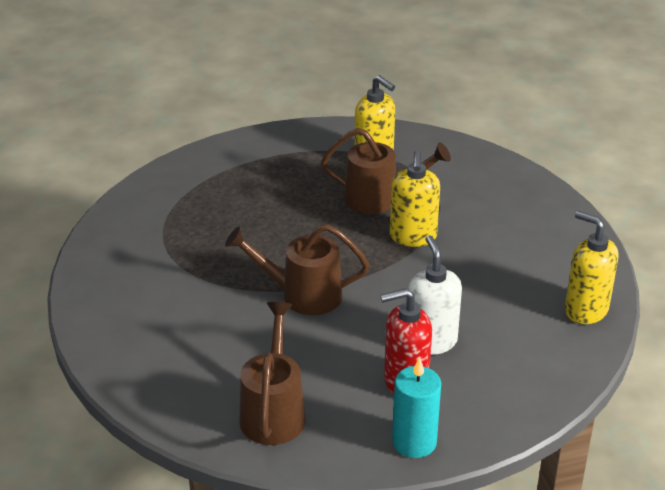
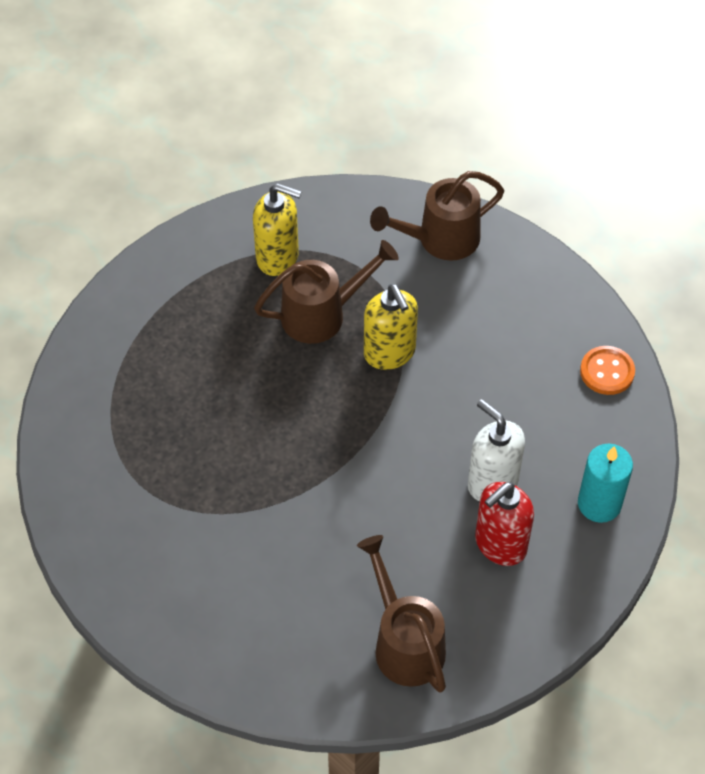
camera: 30 degrees left, 20 degrees up
(302, 295) = (332, 485): brown watering can -> brown watering can (439, 240)
(414, 442) = (551, 610): turquoise candle -> turquoise candle (599, 504)
(585, 310) = (607, 372): yellow soap dispenser -> orange button

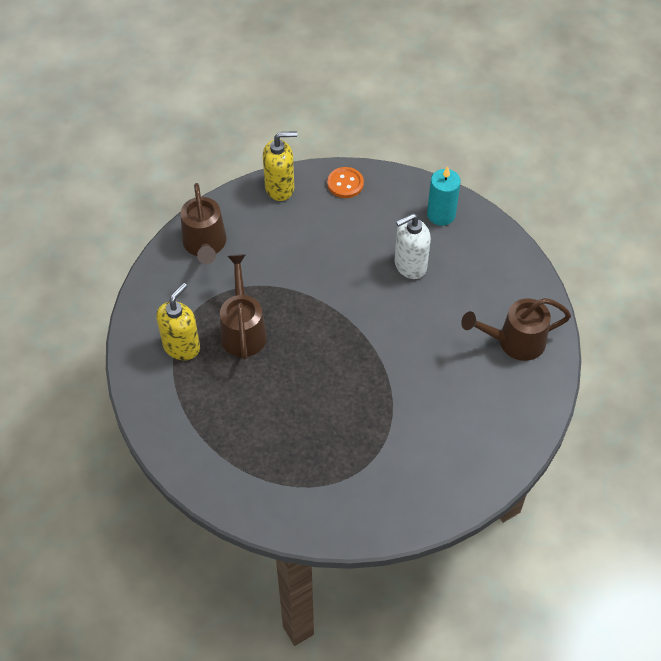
camera: 75 degrees left, 0 degrees up
(389, 353) = (290, 297): yellow soap dispenser -> yellow soap dispenser (280, 188)
(500, 544) = (456, 273): red soap dispenser -> none

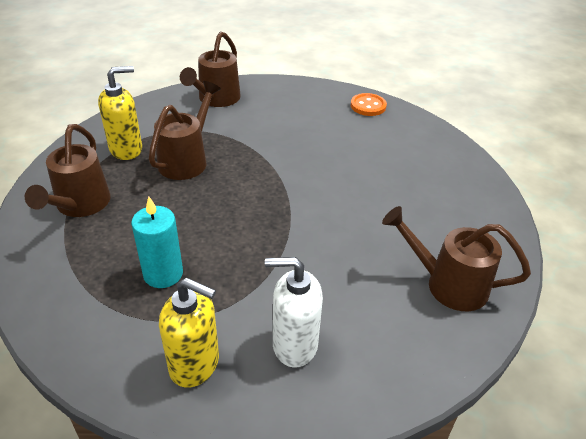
camera: 30 degrees right, 15 degrees down
(201, 422) = (79, 206): none -> brown watering can
(280, 188) = (310, 90): yellow soap dispenser -> yellow soap dispenser (195, 364)
(410, 265) = (381, 177): white soap dispenser -> white soap dispenser (294, 345)
(441, 214) = (441, 155): turquoise candle -> turquoise candle (163, 274)

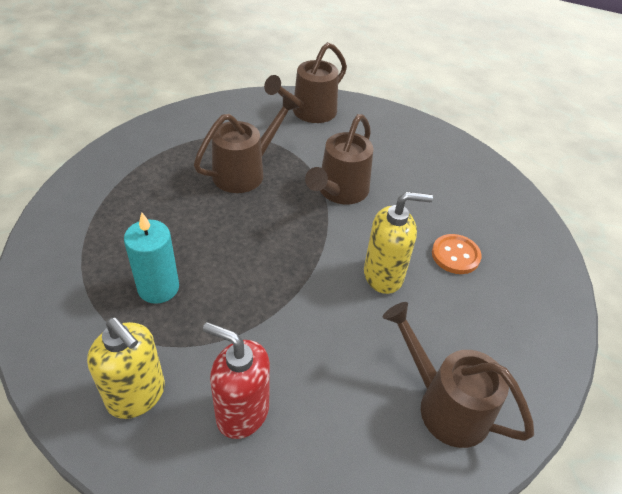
camera: 20 degrees right, 5 degrees up
(79, 206) = (121, 191): brown watering can -> brown watering can (339, 192)
(126, 149) = (194, 144): yellow soap dispenser -> yellow soap dispenser (384, 275)
(294, 345) = (242, 412): white soap dispenser -> red soap dispenser
(368, 106) = (468, 163): orange button -> orange button (455, 255)

